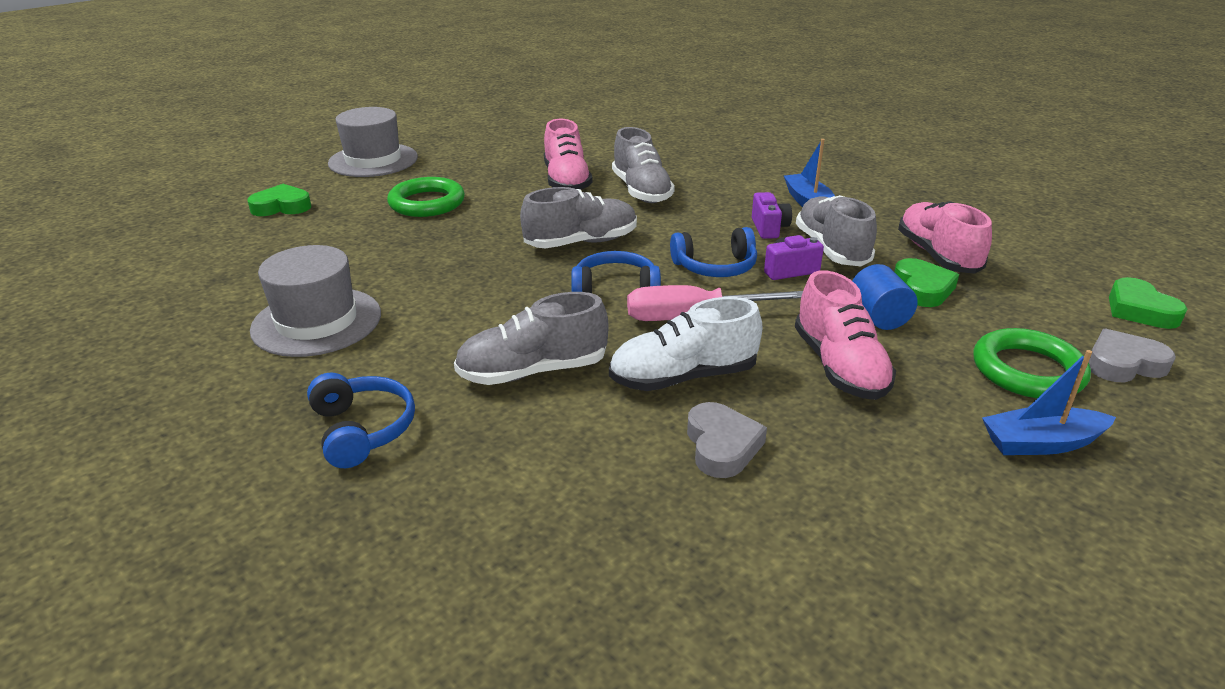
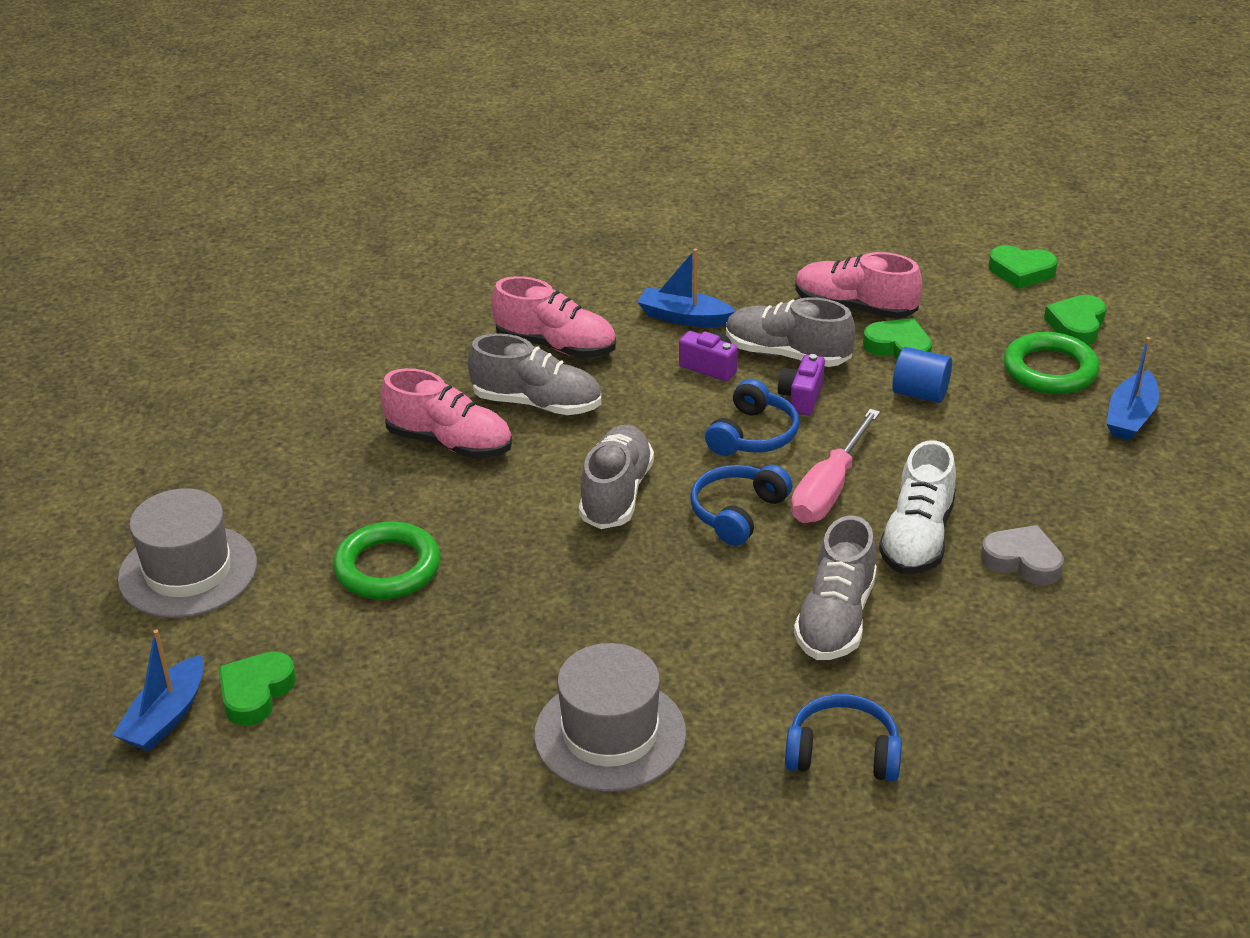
camera: 55 degrees left, 5 degrees up
(245, 193) = (166, 717): none -> blue boat
(839, 367) = (971, 452): pink shoe -> pink shoe (555, 346)
(1123, 364) = (1076, 325): grey heart -> green heart

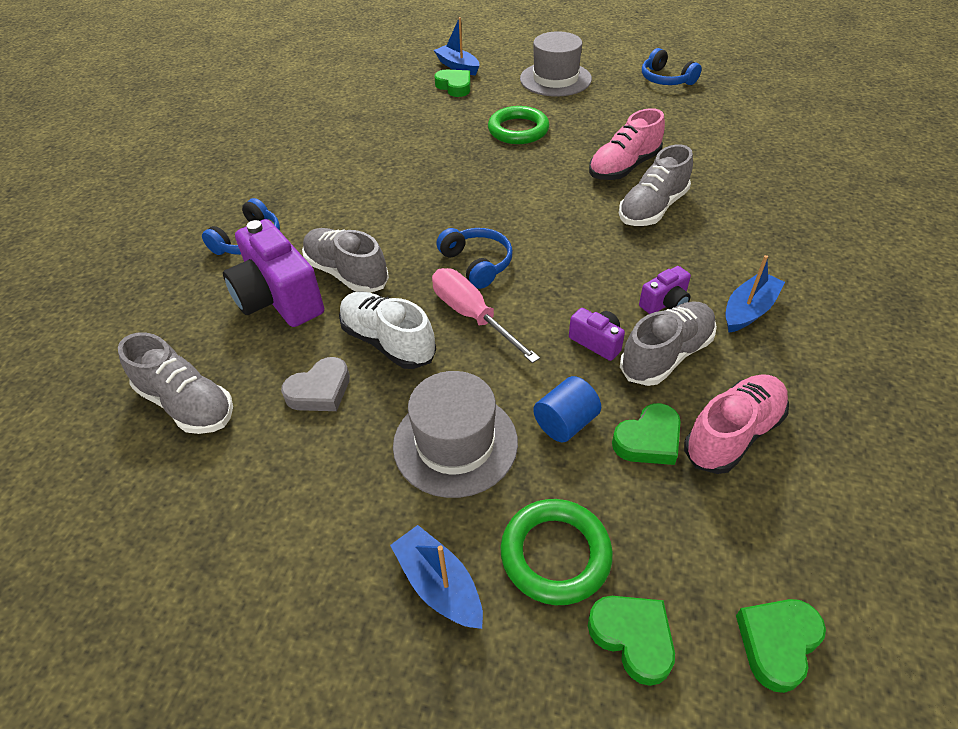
camera: 115 degrees right, 10 degrees up
(555, 346) = (726, 232): pink shoe -> none
(610, 734) = (338, 170): grey hat -> grey hat (455, 443)
(616, 494) = (531, 218): grey shoe -> grey shoe (187, 404)
(753, 435) = (561, 298): blue headphones -> blue headphones (665, 79)
(925, 661) = (279, 298): none -> purple camera

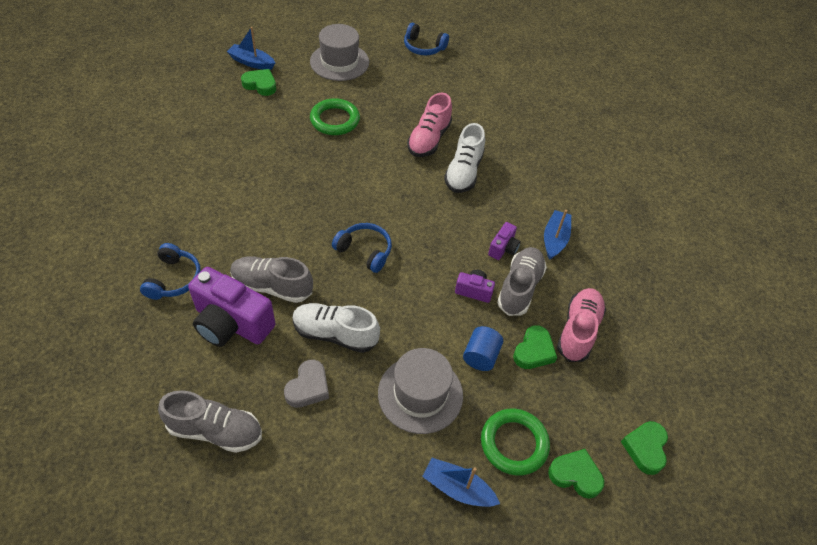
camera: 30 degrees left, 5 degrees up
(472, 316) = (383, 295): pink screwdriver -> none
(652, 209) = (463, 172): grey shoe -> white shoe

